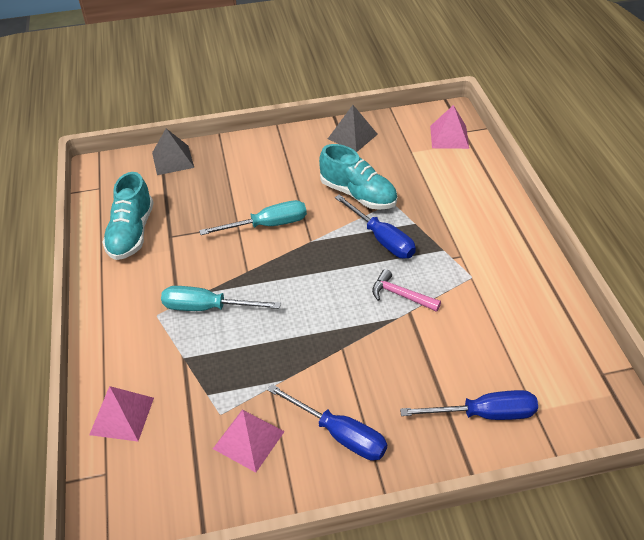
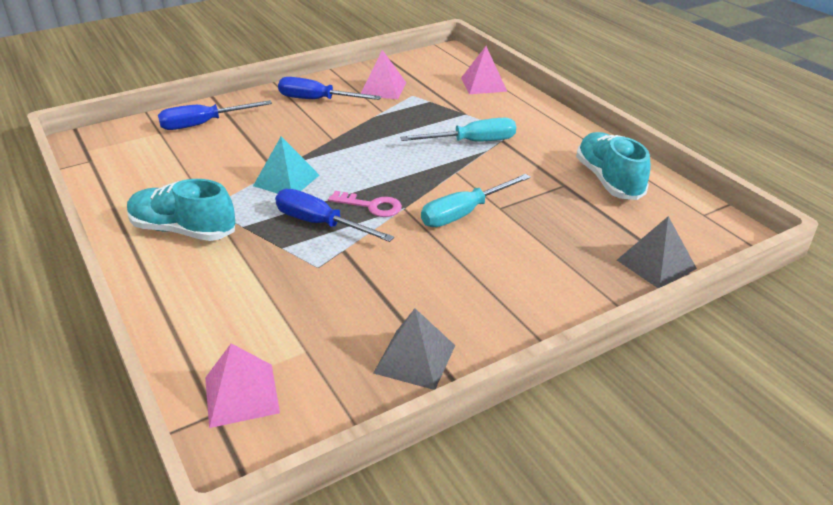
camera: 160 degrees right, 10 degrees down
(336, 248) = (371, 206): none -> pink key
(358, 194) = (368, 268): turquoise shoe -> turquoise shoe (183, 230)
(401, 295) = (286, 180): pink hammer -> turquoise pyramid

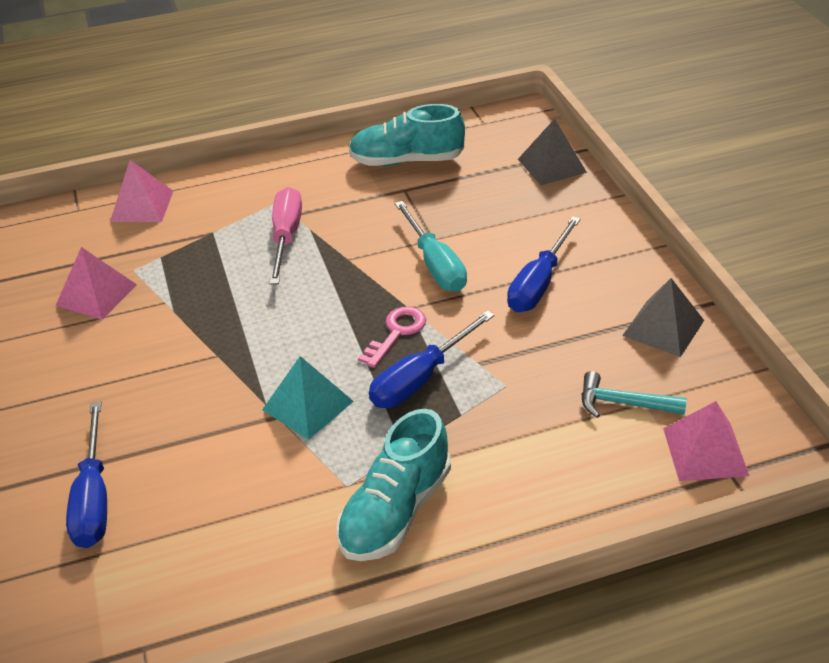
camera: 75 degrees left, 5 degrees up
(302, 337) = (623, 403): none -> turquoise hammer
(317, 100) = (89, 364): blue screwdriver -> blue screwdriver (539, 283)
(472, 142) = (286, 237): turquoise screwdriver -> pink screwdriver

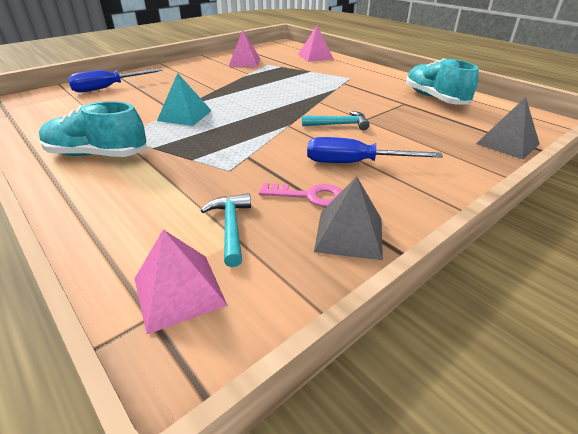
camera: 65 degrees right, 5 degrees down
(286, 237) = (323, 85): pink screwdriver -> none
(397, 333) = (261, 126): pink key -> pink key (309, 196)
(420, 378) = (222, 140): blue screwdriver -> none
(435, 264) = (339, 125): turquoise screwdriver -> turquoise hammer

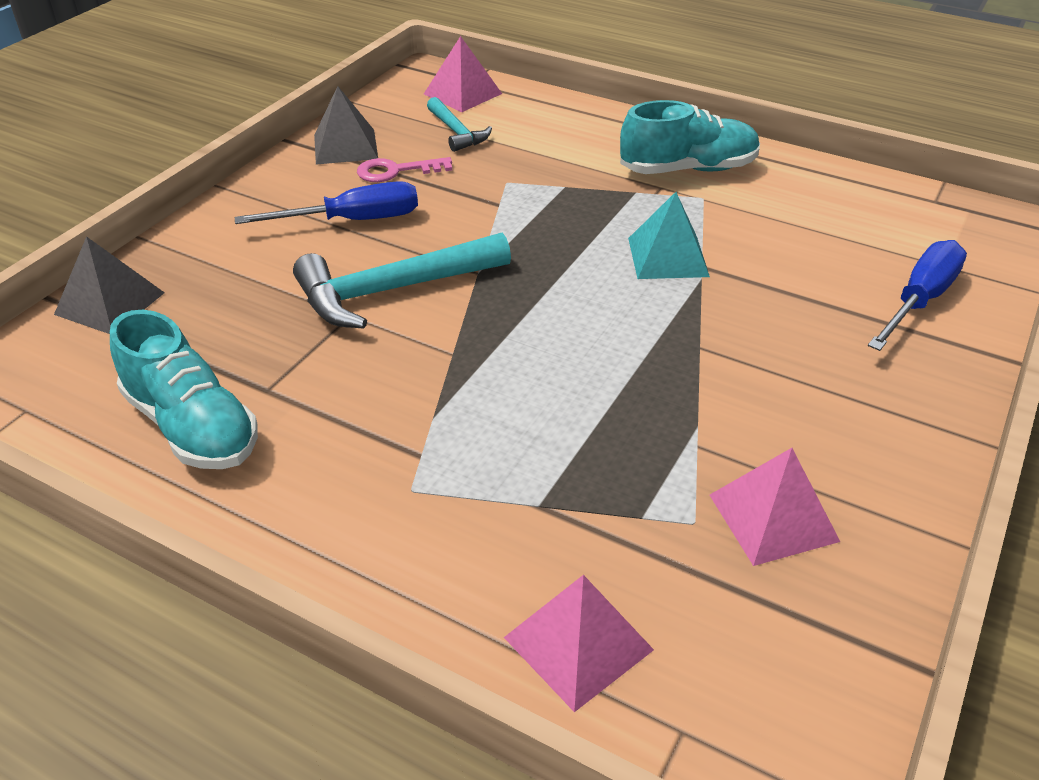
camera: 160 degrees right, 5 degrees up
(339, 125) = (393, 290): turquoise hammer -> turquoise hammer, size x1.82

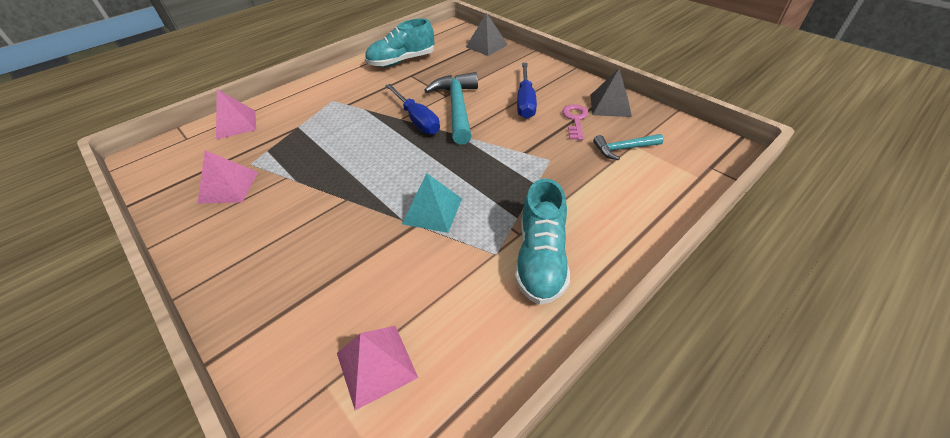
camera: 110 degrees right, 5 degrees up
(462, 94) = (688, 160): pink pyramid -> pink pyramid (376, 365)
(919, 300) = (303, 335): blue screwdriver -> blue screwdriver (417, 120)

